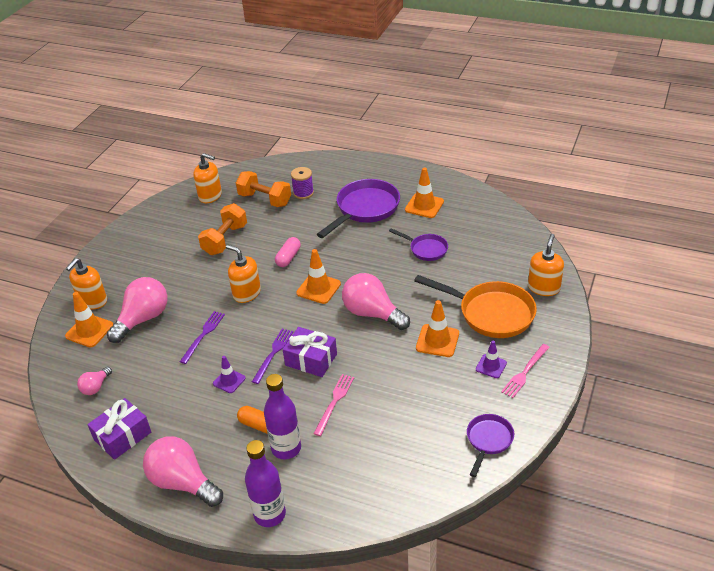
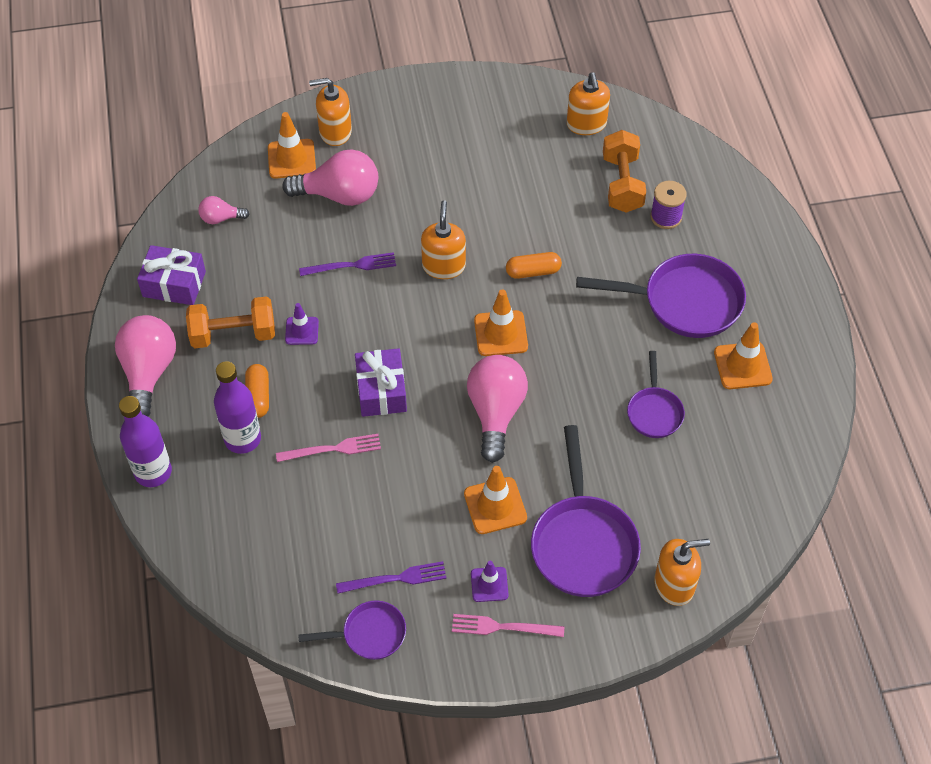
camera: 55 degrees right, 15 degrees up
(225, 240) = (518, 189): orange dumbbell -> orange dumbbell (233, 334)
(273, 354) = (367, 349): purple fork -> purple fork (395, 579)
(288, 257) = (533, 271): pink capsule -> orange capsule
(491, 313) = (583, 543): orange pan -> purple pan

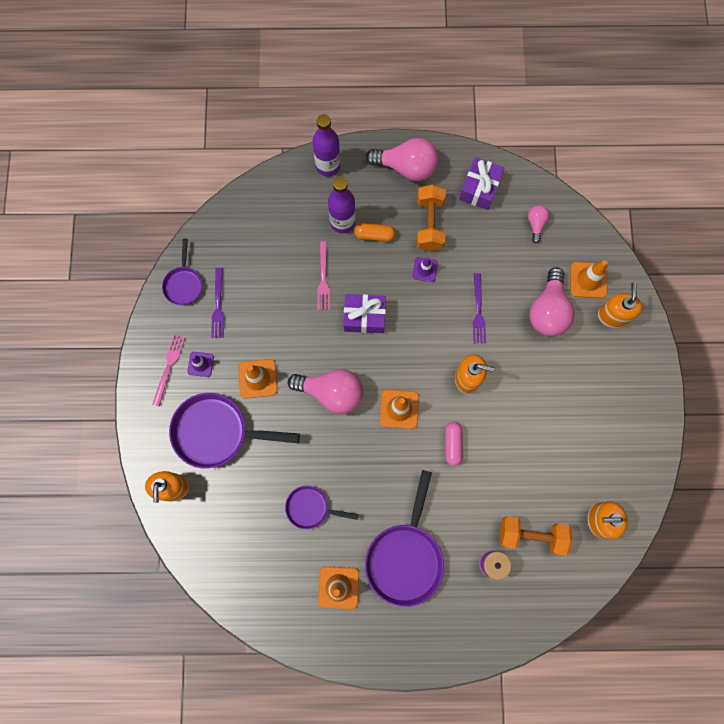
camera: 100 degrees right, 20 degrees up
(533, 271) = (452, 444): orange capsule -> pink capsule

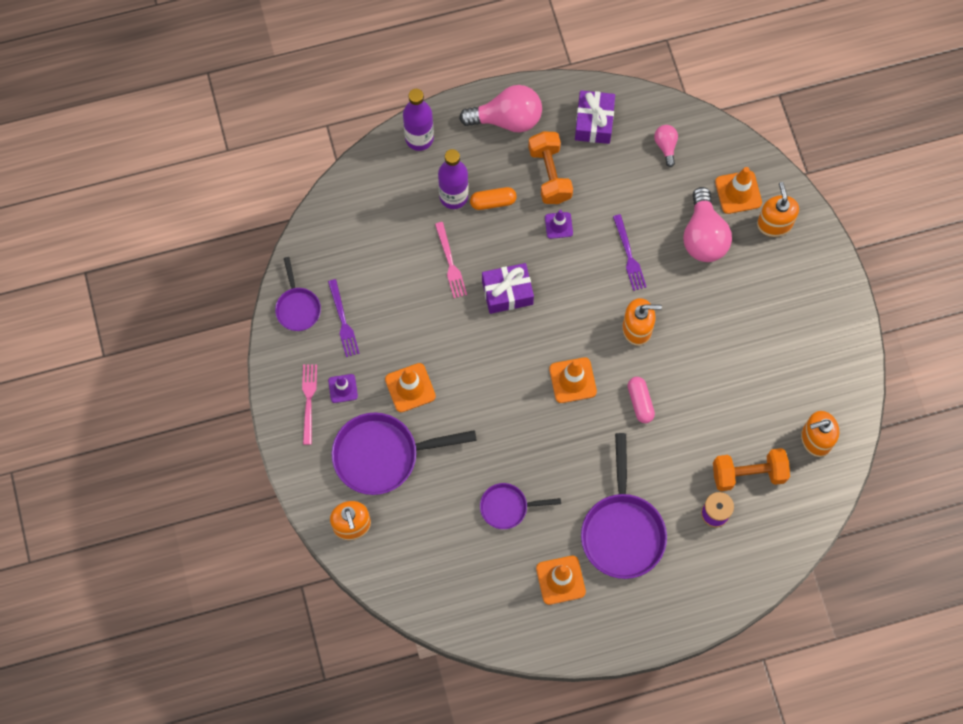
camera: 15 degrees left, 5 degrees down
(331, 393) = (495, 382): pink light bulb -> none

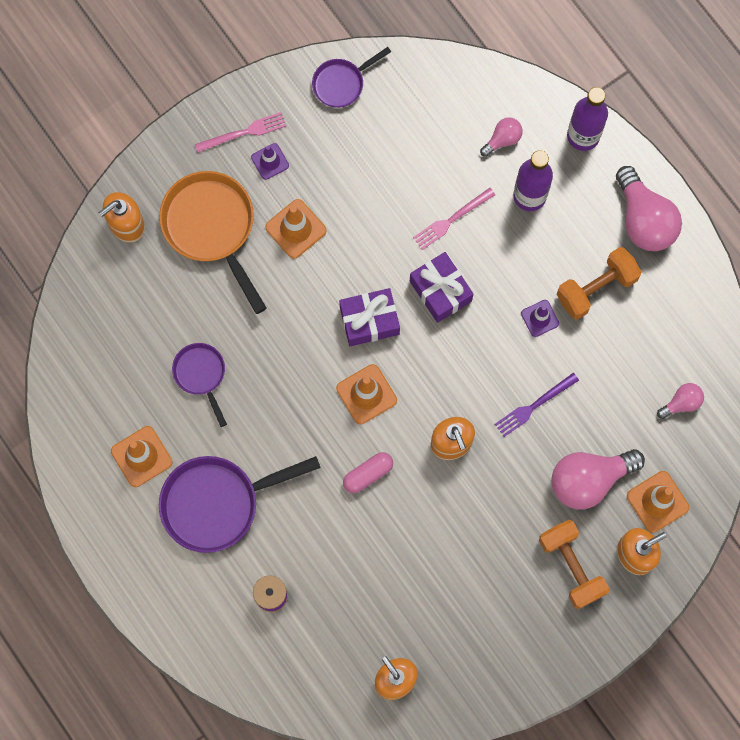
camera: 70 degrees right, 5 degrees up
(343, 321) = (344, 134): purple fork -> none
(382, 455) = (212, 228): purple pan -> orange pan
(398, 200) = (502, 139): none -> pink light bulb
(493, 202) = (540, 239): orange capsule -> none
(594, 122) = (678, 314): purple gift -> purple gift (369, 321)
(748, 474) = (329, 618): orange dumbbell -> orange dumbbell (571, 566)

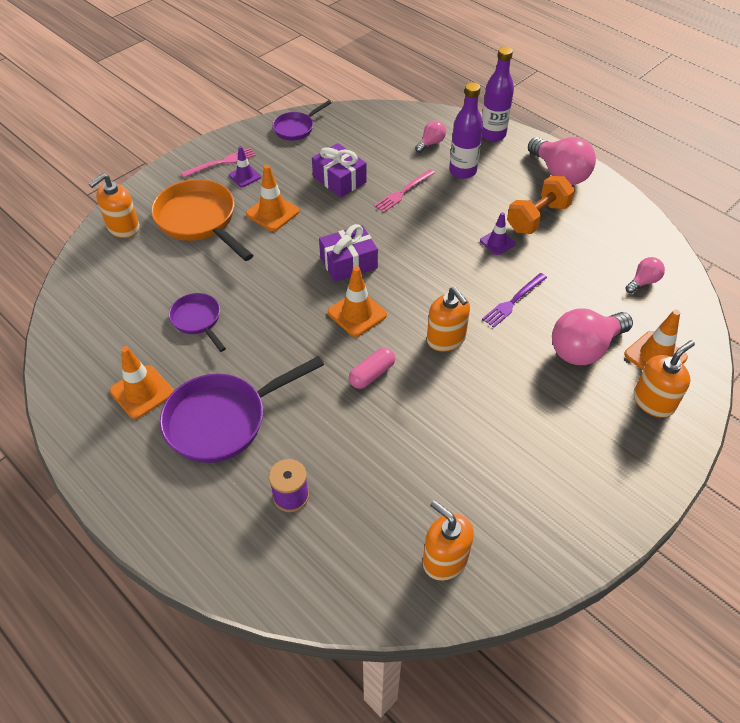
camera: 10 degrees left, 25 degrees down
(440, 291) = (406, 236): purple gift -> purple gift (339, 179)
(571, 566) = (595, 421): orange dumbbell -> none

